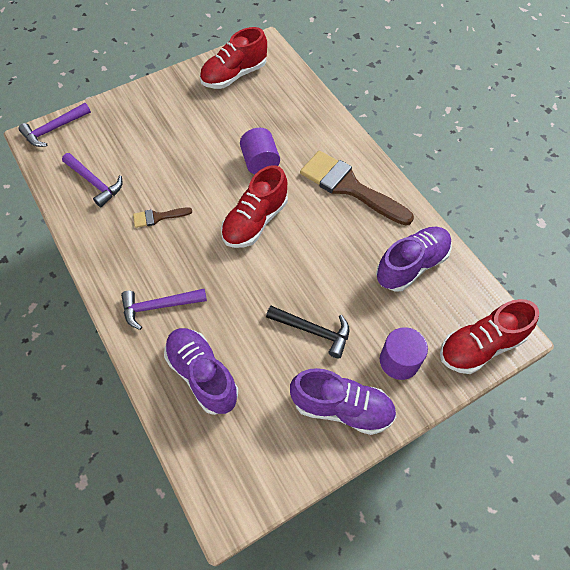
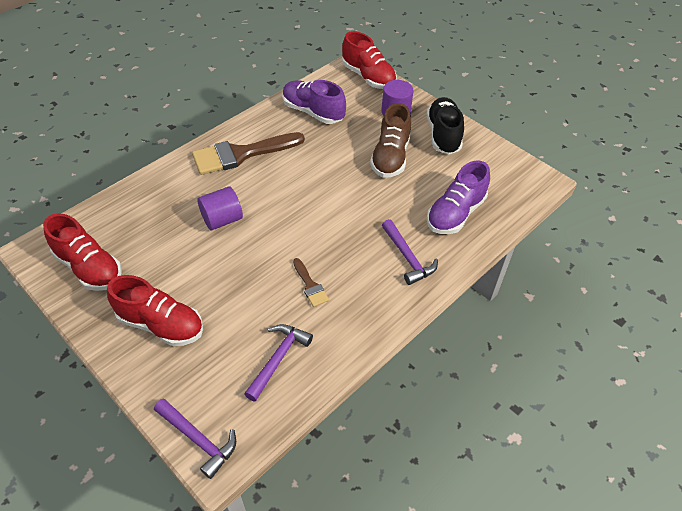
camera: 105 degrees left, 10 degrees down
(255, 221) = (295, 210): red shoe -> red shoe (161, 324)
(313, 331) = (390, 157): black hammer -> brown shoe
(342, 408) = (443, 135): purple shoe -> black shoe
(349, 187) = (241, 154): brown brush -> brown brush turned 45 degrees clockwise

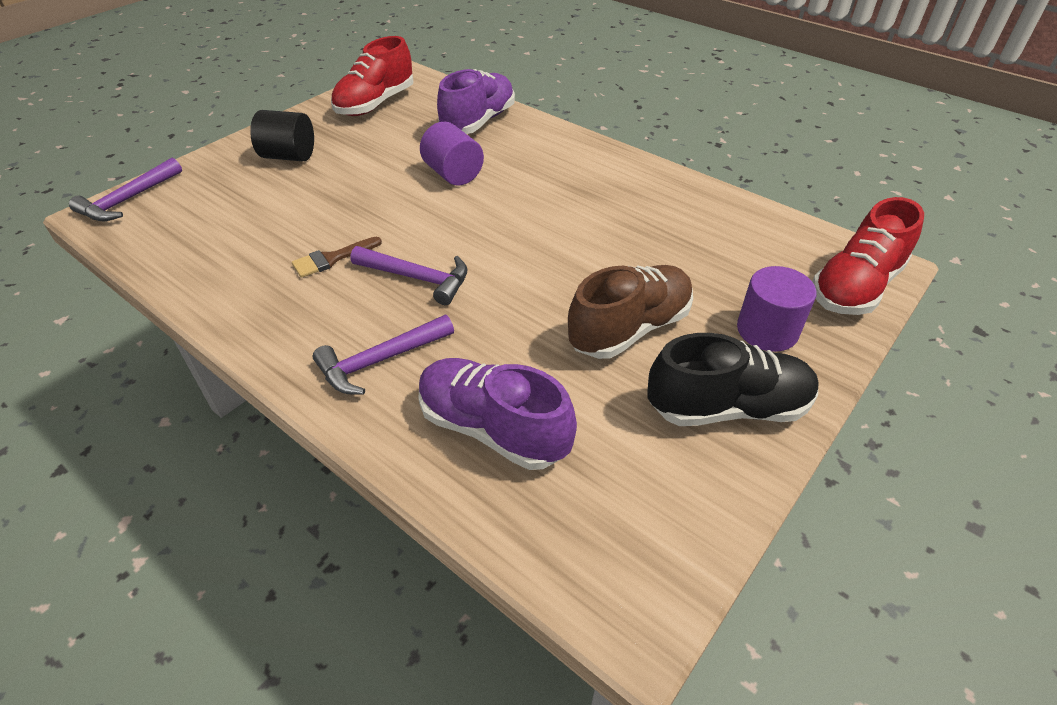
camera: 85 degrees right, 5 degrees down
(161, 324) = (289, 156): red shoe -> black cylinder
(241, 154) = (584, 173): brown brush -> none
(278, 358) = (216, 243): purple hammer -> purple hammer (417, 278)
(313, 112) = (712, 229): purple shoe -> purple shoe (478, 122)
(390, 157) = (629, 329): brown shoe -> brown shoe turned 135 degrees clockwise

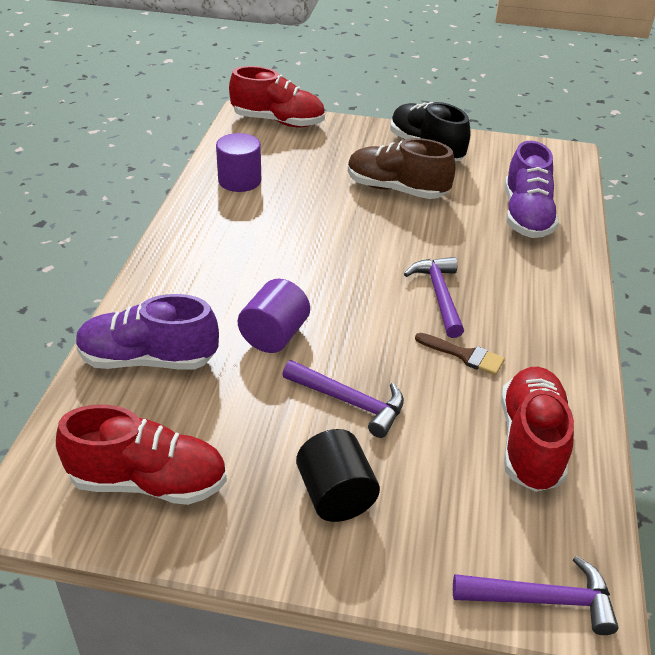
camera: 120 degrees left, 5 degrees down
(217, 251) = (530, 442): none -> red shoe
(380, 361) = (531, 278): purple hammer -> purple hammer (350, 402)
(767, 330) = (349, 144): purple cylinder -> purple cylinder (239, 181)

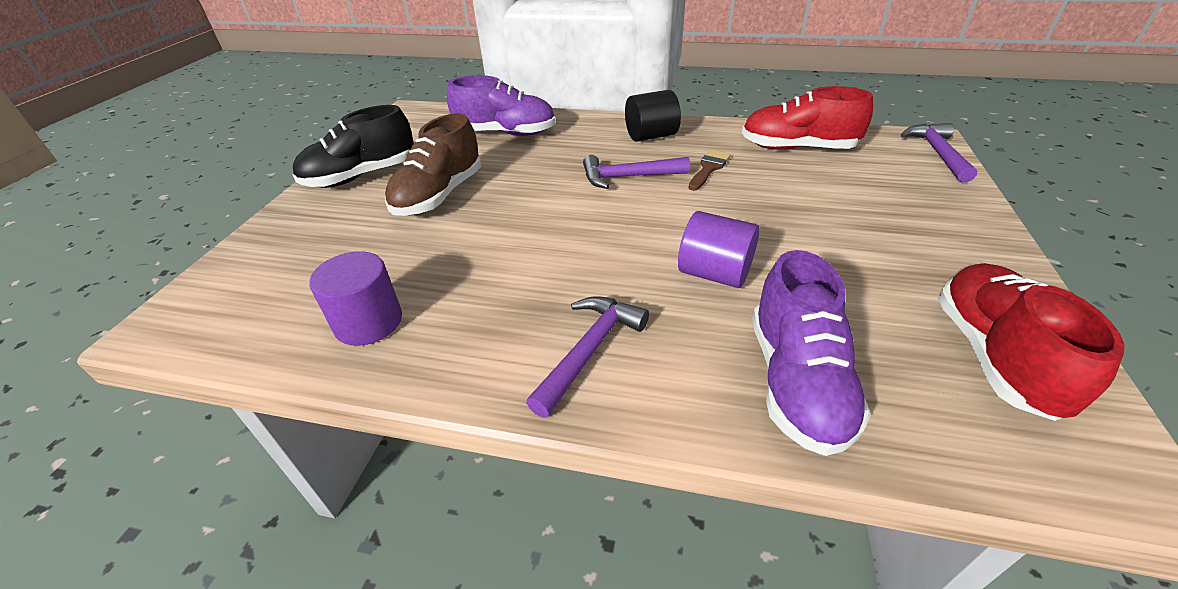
camera: 85 degrees left, 0 degrees up
(278, 121) = (211, 290): red shoe -> none
(336, 495) = (913, 231): black cylinder -> black cylinder (651, 136)
(350, 402) = (795, 224): purple hammer -> purple hammer (589, 350)

